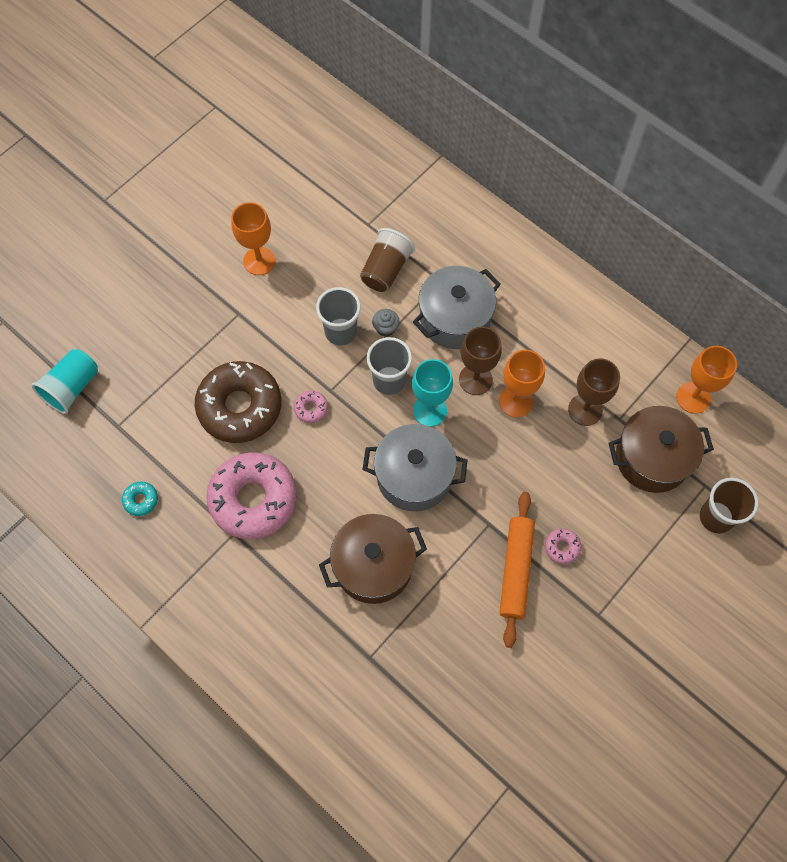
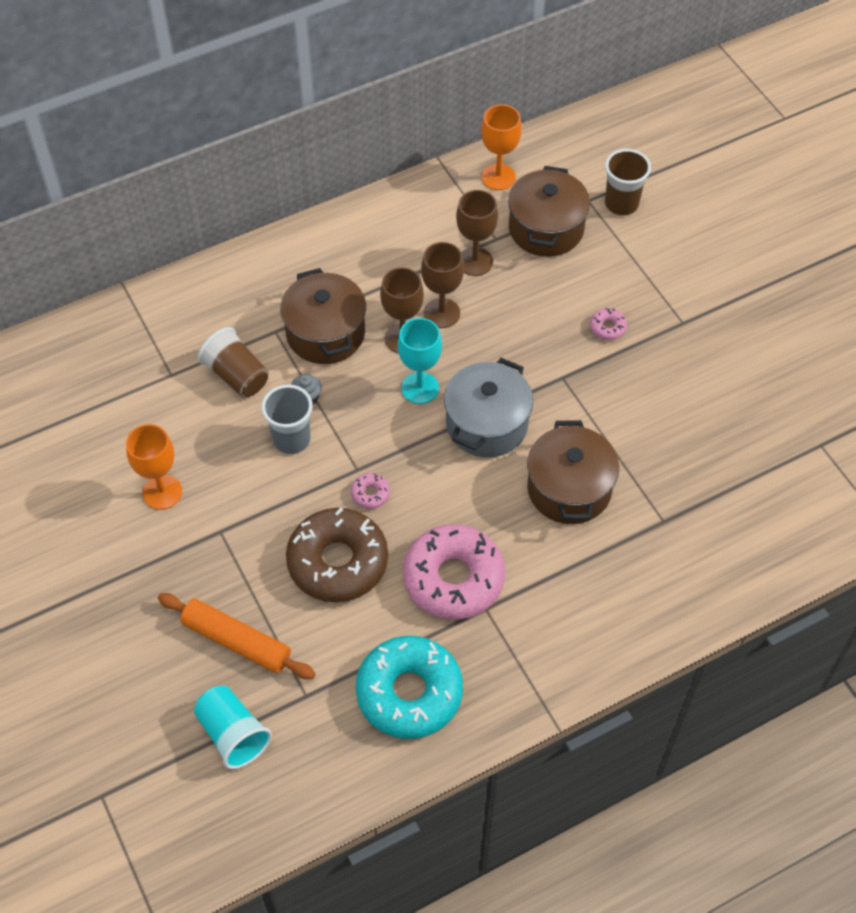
camera: 70 degrees left, 10 degrees down
(141, 500) = (409, 693): turquoise donut -> turquoise donut, size x2.49
(389, 381) = (370, 413): grey cup -> none
(455, 318) = (325, 333): grey pot -> brown pot
(515, 401) = (442, 313): orange goblet -> brown goblet
(515, 570) = (617, 371): orange rolling pin -> orange rolling pin (236, 641)

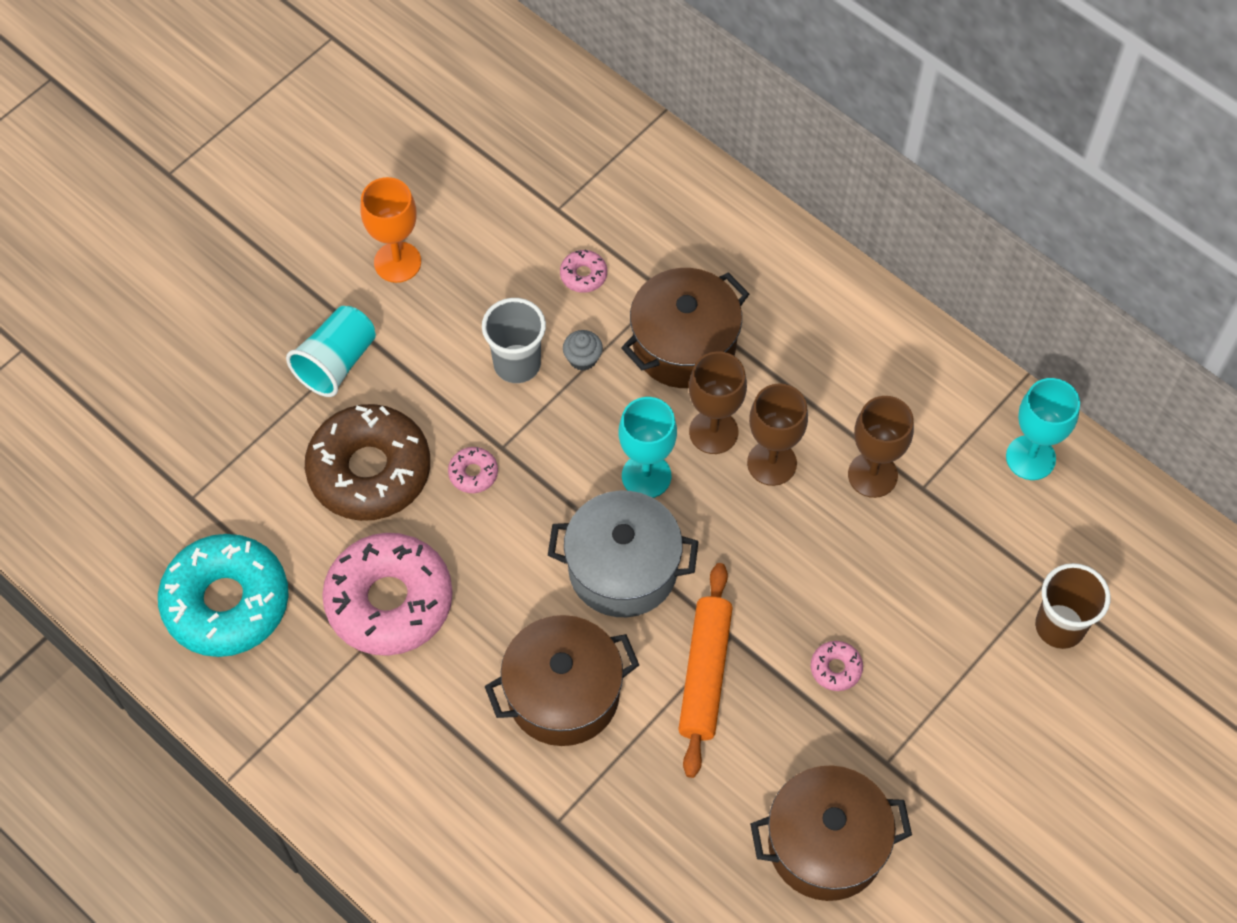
camera: 70 degrees right, 5 degrees up
(233, 734) = (125, 443): turquoise cup -> turquoise cup (336, 362)
(236, 641) = (235, 405): orange rolling pin -> orange rolling pin (704, 674)
(237, 375) = (583, 275): brown cup -> pink donut
(498, 177) = (1030, 457): orange goblet -> turquoise goblet
(546, 229) = (969, 543): brown pot -> brown pot (826, 845)

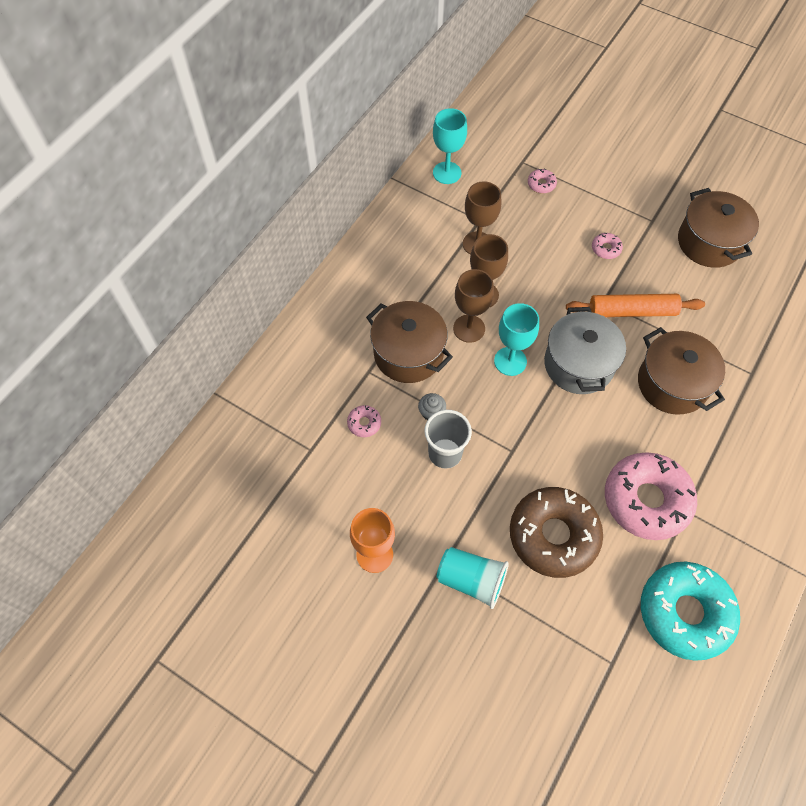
camera: 100 degrees left, 0 degrees up
(473, 473) = (536, 465): pink donut -> pink donut (541, 184)
(1059, 626) = (546, 154): brown cup -> none

